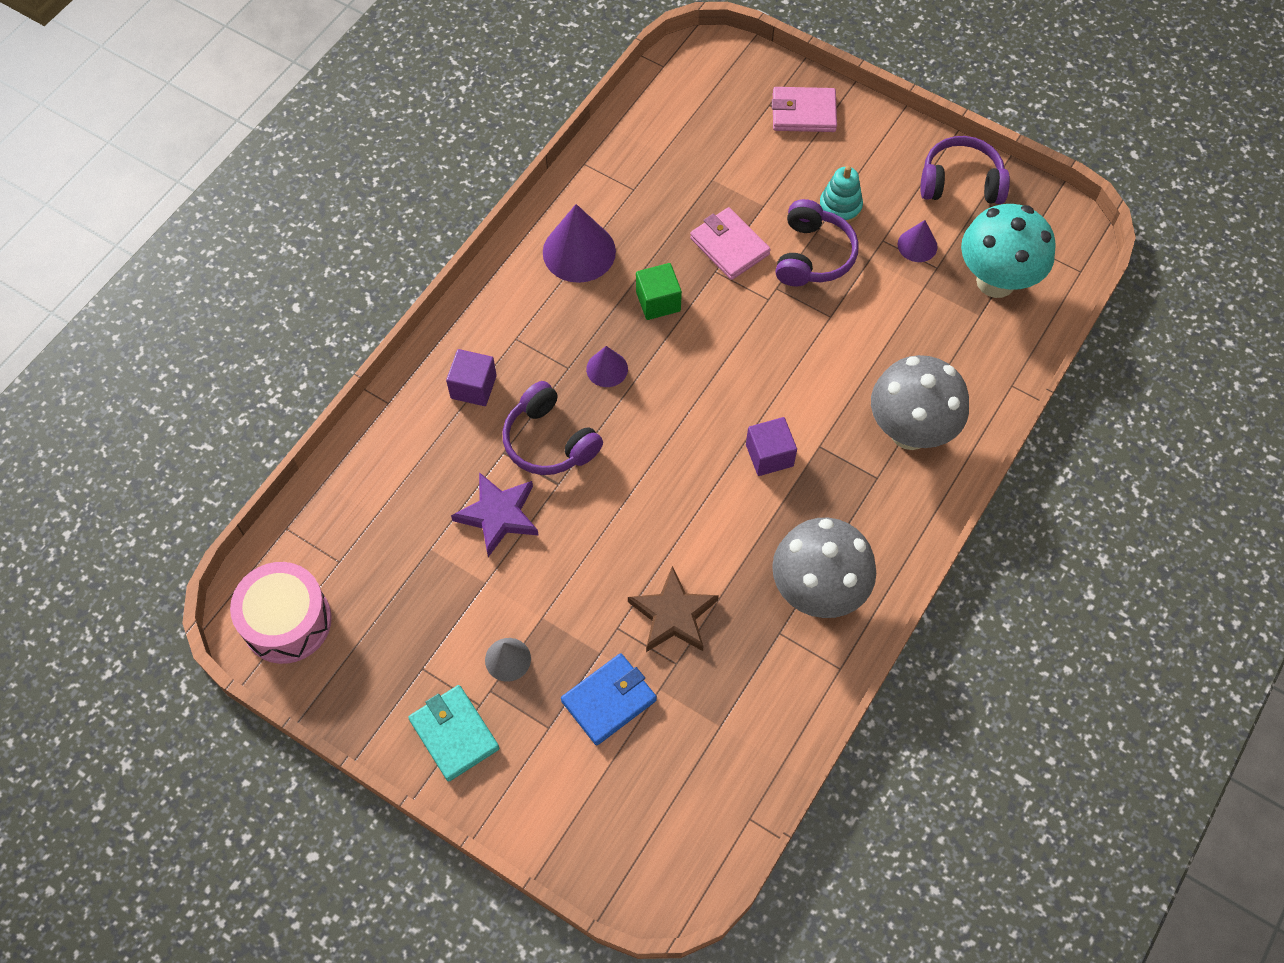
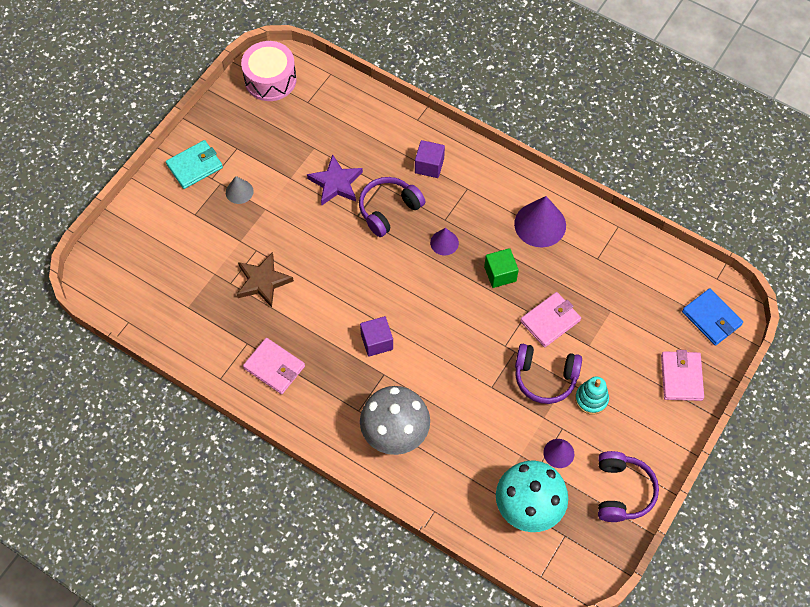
camera: 90 degrees right, 0 degrees up
(609, 700) = (209, 246): blue wallet -> blue wallet (711, 318)
(817, 592) = (274, 367): grey mushroom -> pink wallet

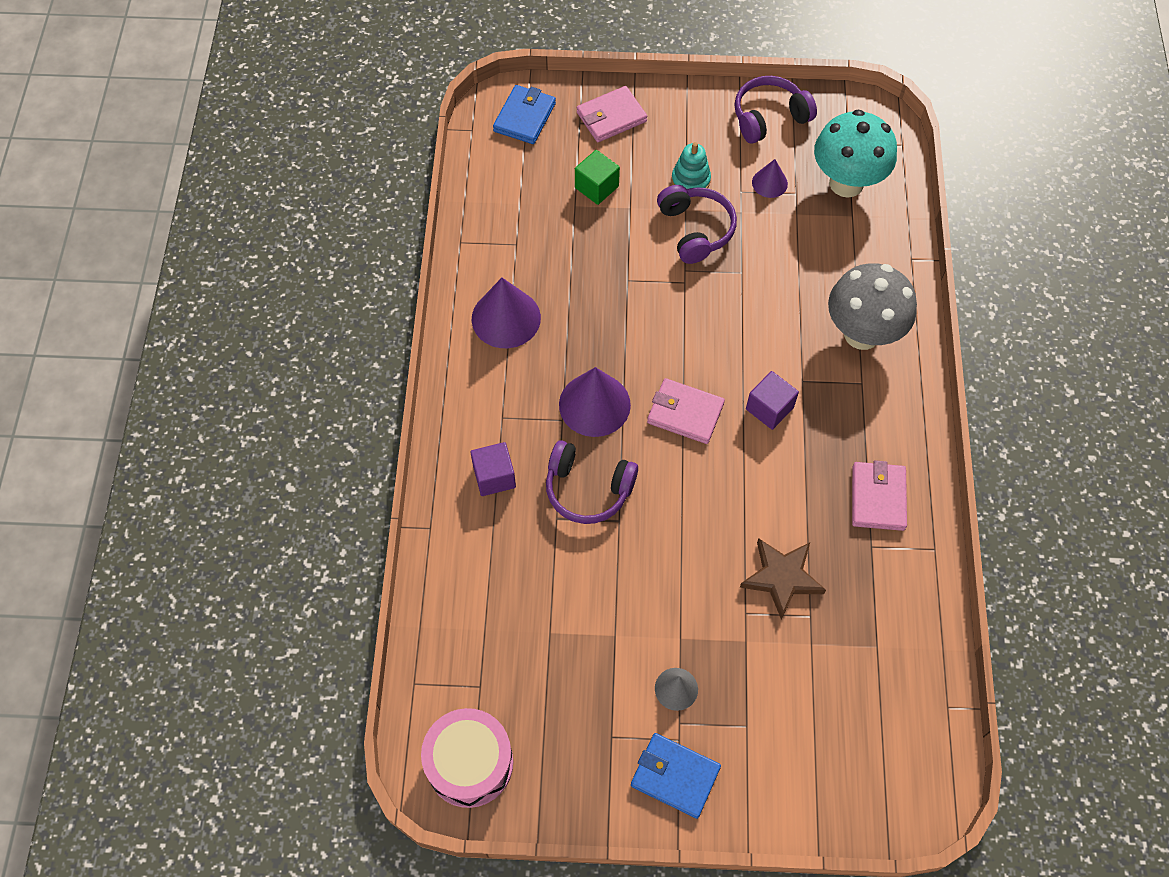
camera: 120 degrees left, 0 degrees up
(195, 166) = (675, 776): turquoise wallet -> blue wallet
(336, 183) = (588, 573): purple star -> none
(444, 242) = (594, 404): purple cone -> purple cone, size x1.83
(500, 274) = (598, 328): green cube -> green cube (596, 187)
(550, 321) = (625, 254): pink wallet -> pink wallet (685, 413)

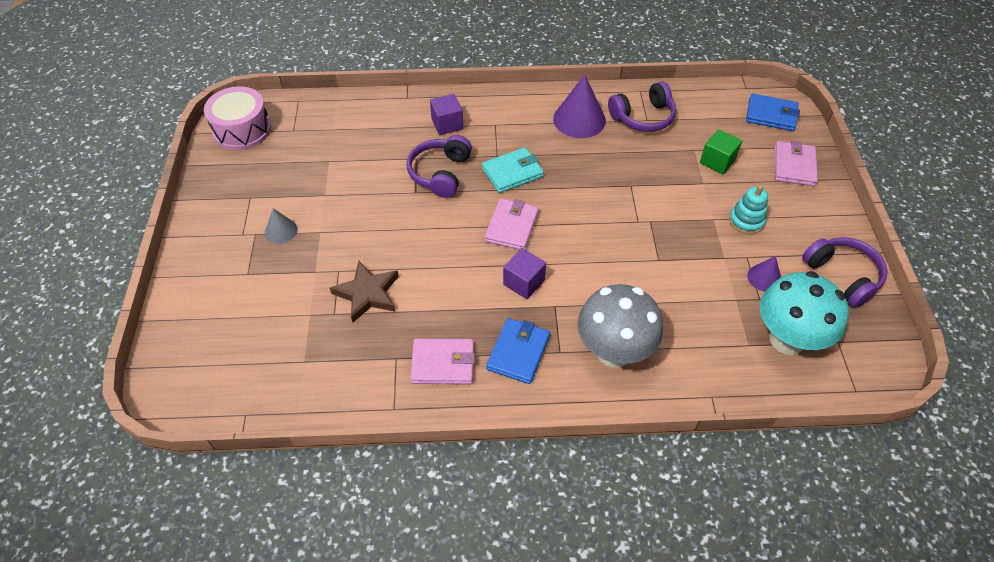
camera: 85 degrees right, 10 degrees down
(594, 404) = (512, 172): purple cone -> turquoise wallet
(611, 117) = (794, 166): pink wallet -> pink wallet turned 45 degrees clockwise
(675, 776) = (216, 233): blue wallet -> blue wallet (518, 352)
(695, 230) = (694, 226): purple headphones -> purple headphones (643, 117)

